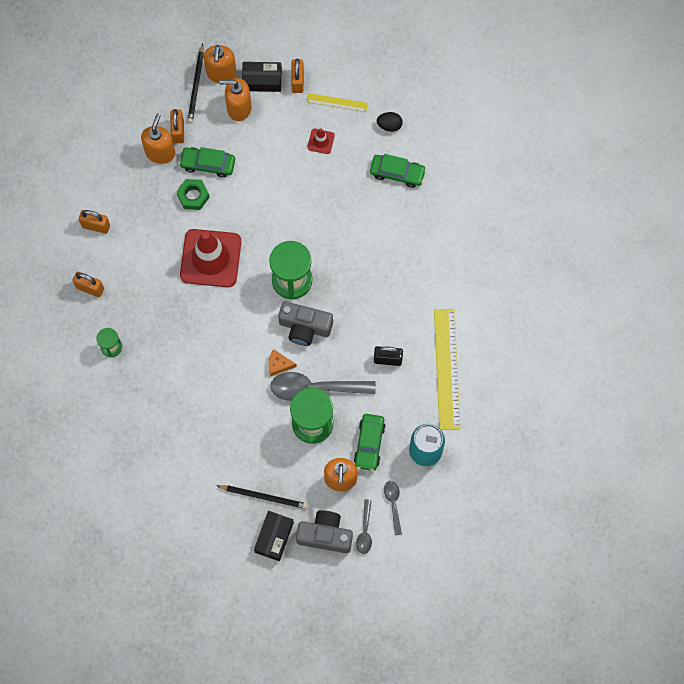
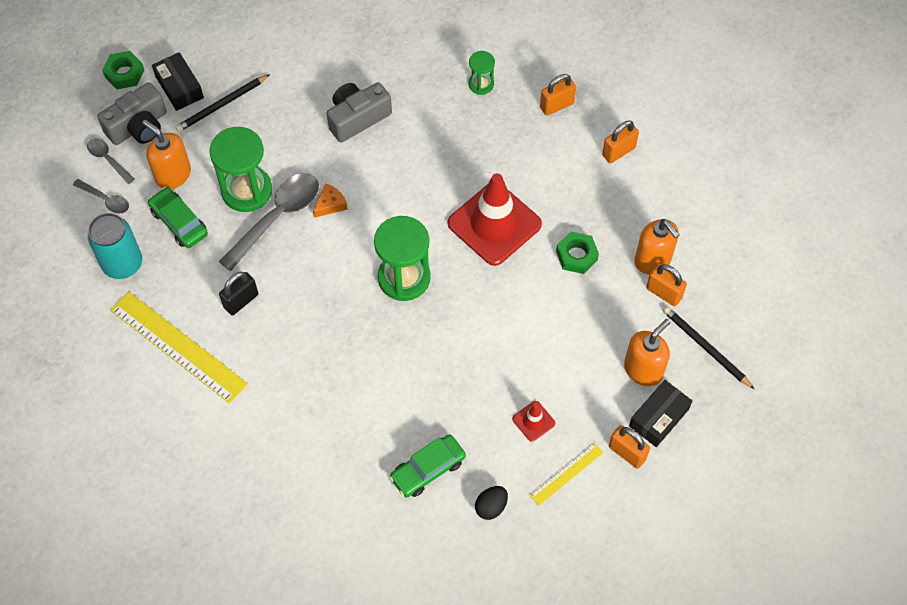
camera: 130 degrees right, 10 degrees down
(208, 164) = (601, 294): green car -> none
(221, 73) = (701, 383): orange soap dispenser -> none
(294, 584) = (124, 73): none -> green nut
(305, 327) = (345, 253): grey camera -> grey camera (357, 118)

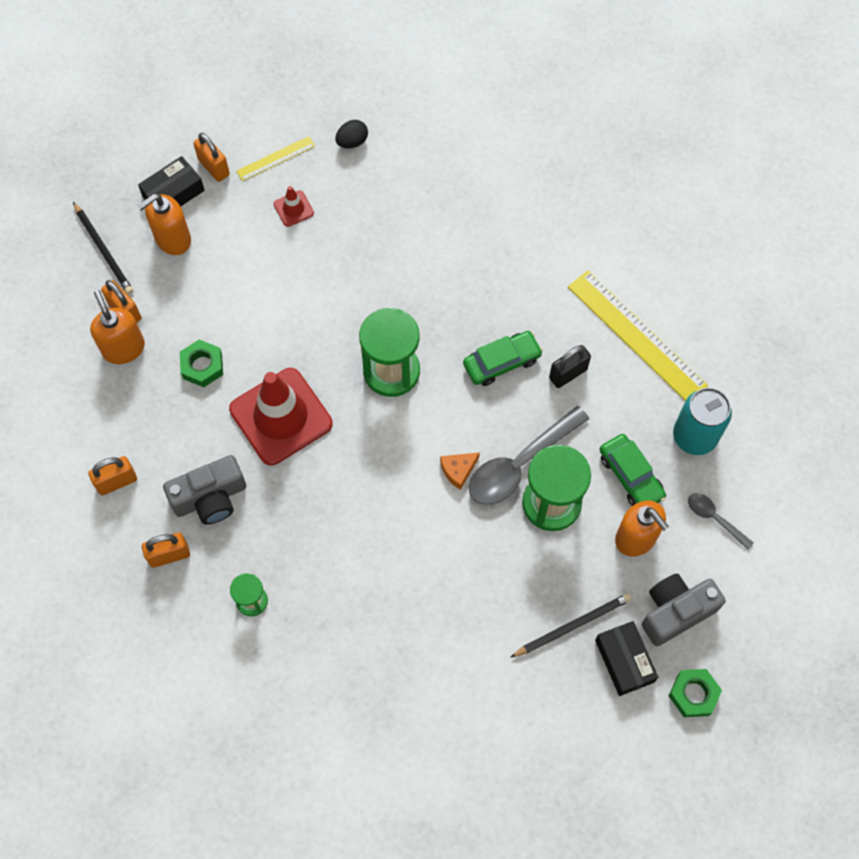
camera: 170 degrees left, 5 degrees up
(108, 159) = (712, 571): grey spoon -> none
(357, 118) = (410, 578): grey camera -> grey camera (210, 498)
(428, 469) = (403, 182): green car -> green car (502, 362)

